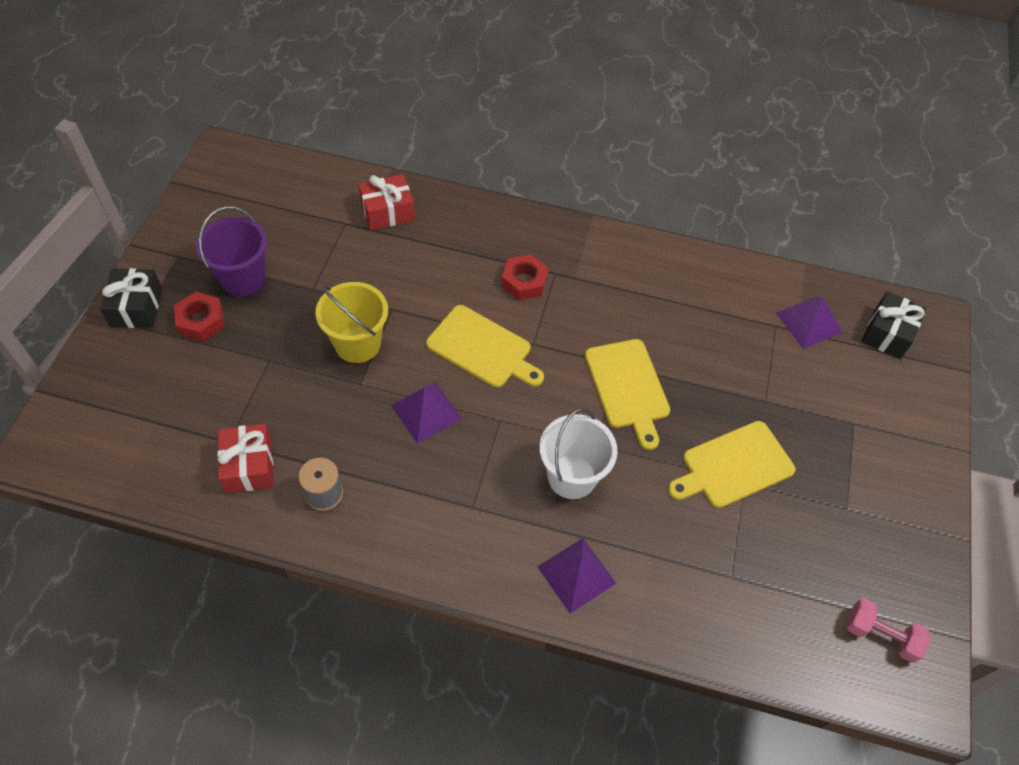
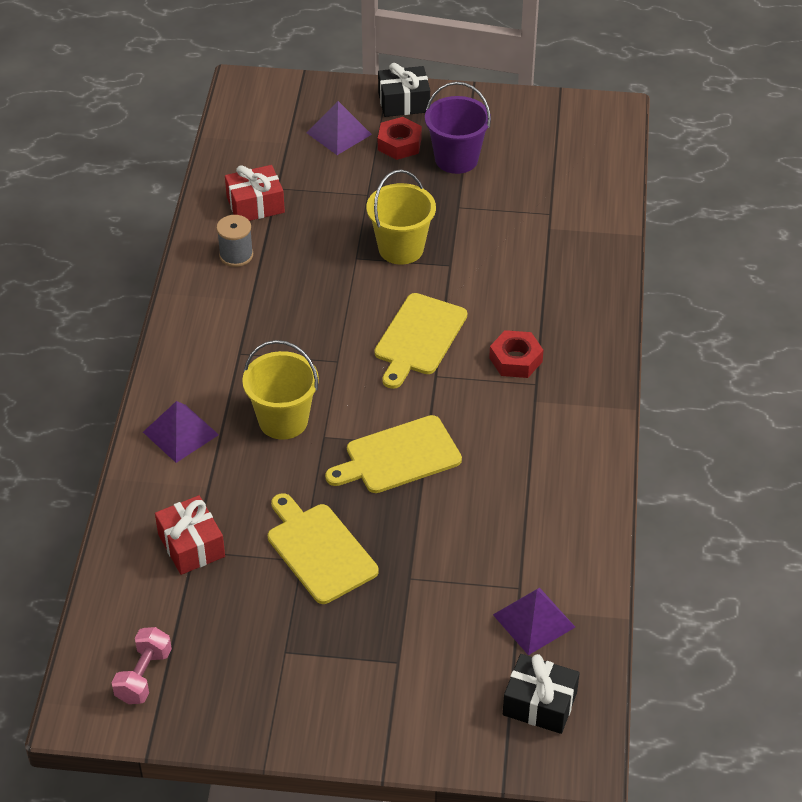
camera: 85 degrees right, 10 degrees down
(387, 211) = (577, 242): red gift -> red gift (191, 545)
(426, 412) = (334, 307): purple pyramid -> purple pyramid (339, 133)
(571, 476) = (283, 420): white bucket -> yellow bucket

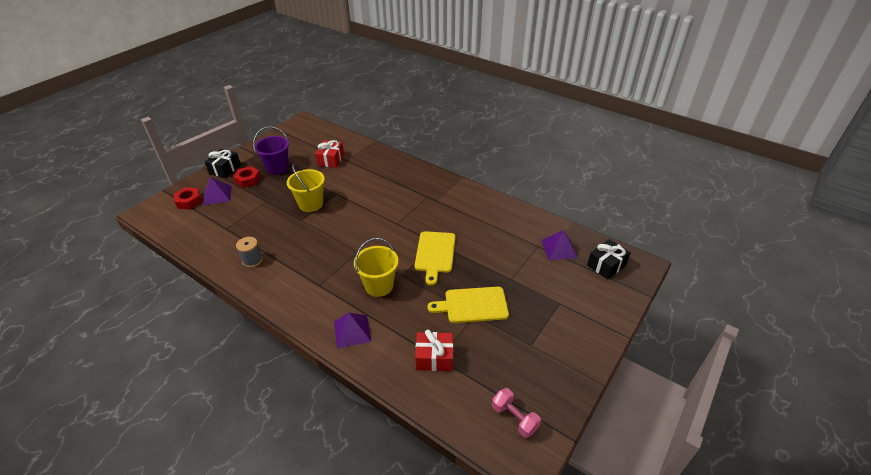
camera: 60 degrees left, 5 degrees down
(255, 205) = (227, 240): red gift -> red gift (331, 160)
(419, 338) = (370, 219): yellow cutting board -> none
(515, 360) = (409, 197): red nut -> red nut (189, 201)

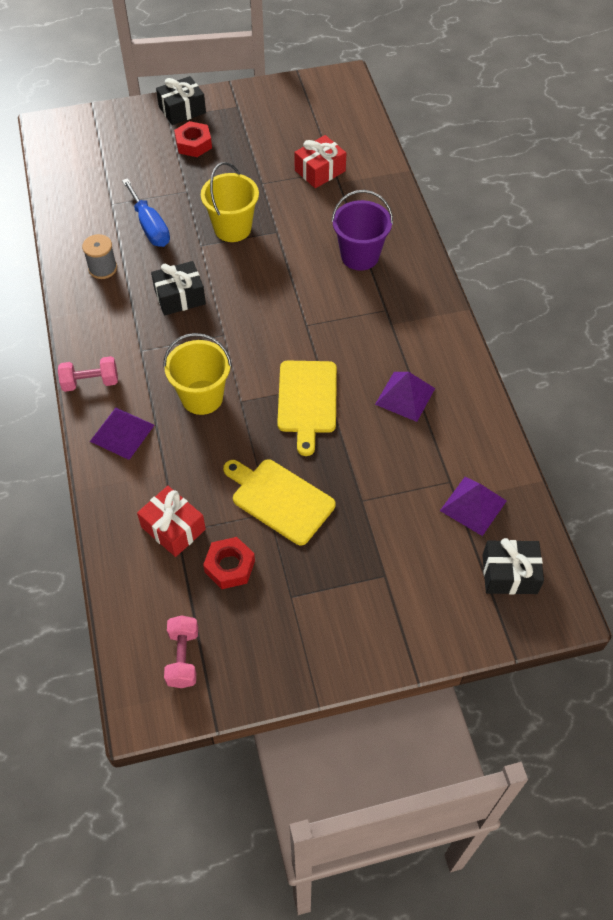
camera: 40 degrees right, 15 degrees up
(189, 201) = (105, 138): red nut -> red nut (230, 566)
(217, 195) = (142, 147): purple pyramid -> purple pyramid (405, 396)
(261, 227) = (150, 226): none -> blue screwdriver
(277, 168) = (243, 145): purple bucket -> purple bucket (360, 256)
(305, 318) = (90, 382): none -> pink dumbbell
(314, 248) = (180, 297): none -> black gift
(435, 254) = (307, 401): yellow cutting board -> yellow cutting board turned 45 degrees counterclockwise

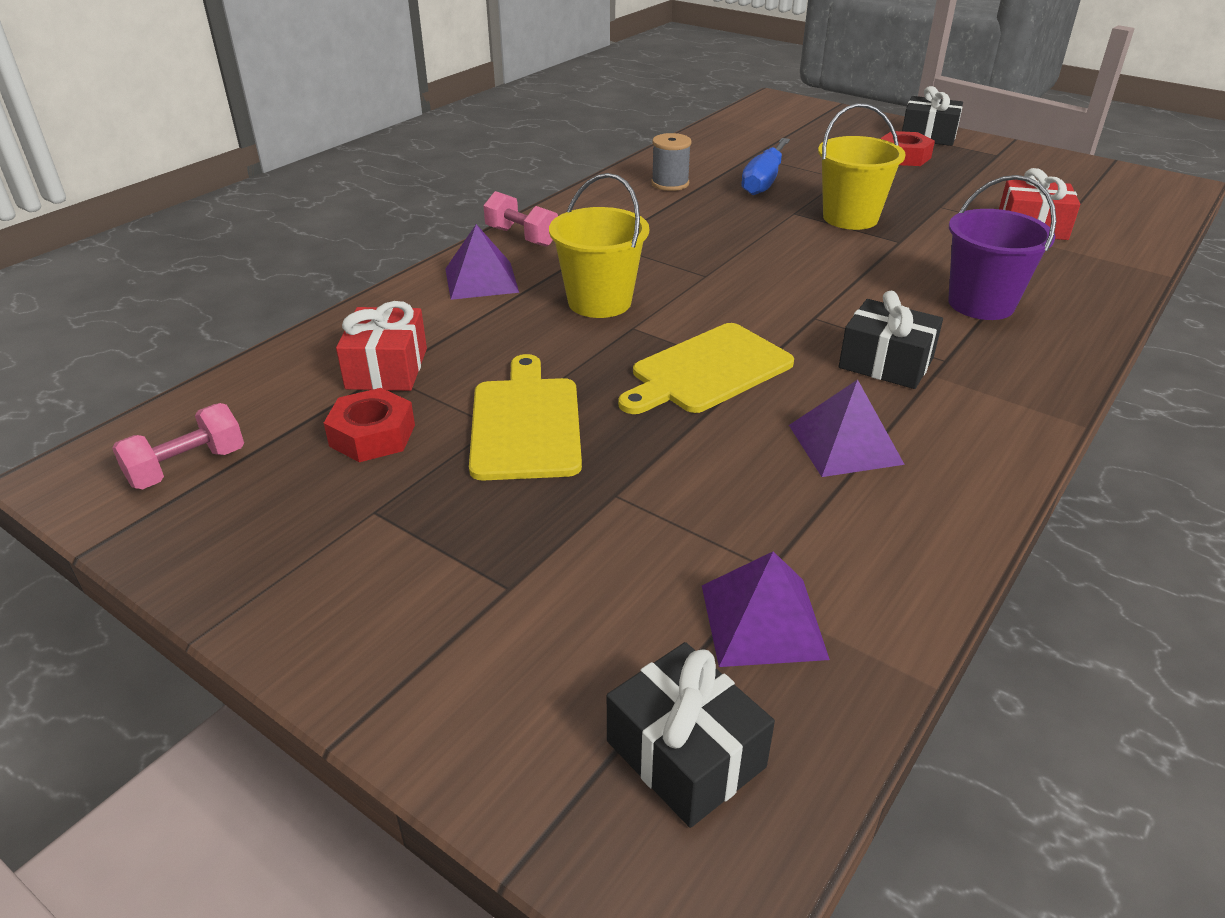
camera: 50 degrees right, 20 degrees down
(180, 297) = (709, 231): black gift -> black gift (886, 363)

